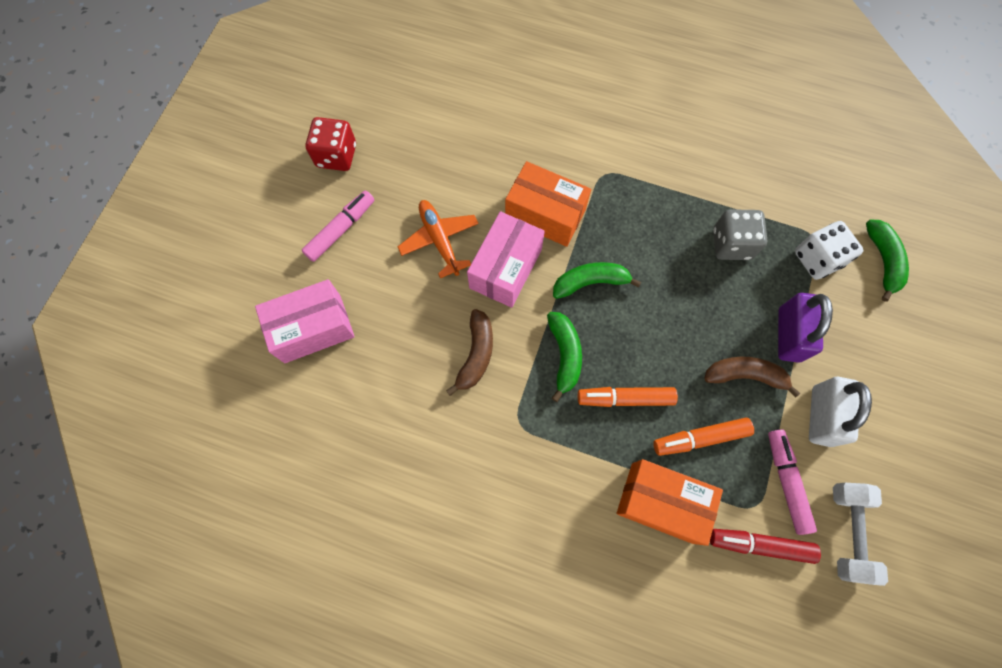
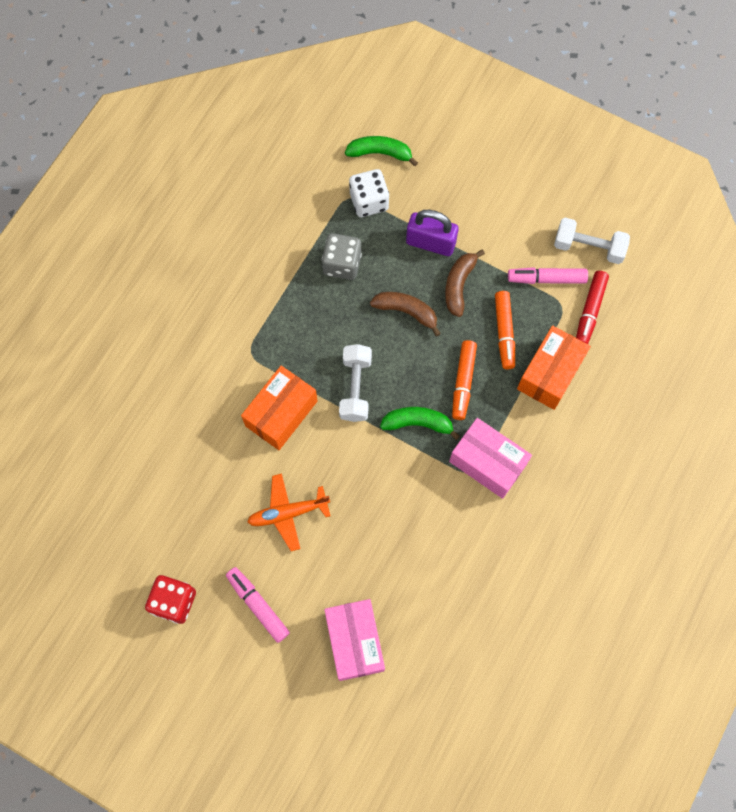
camera: 80 degrees left, 0 degrees up
(476, 354) = (405, 497): brown banana -> brown banana (406, 312)
(506, 268) = (328, 458): pink box -> pink box (487, 463)
(590, 282) = (355, 388): green banana -> white dumbbell
(821, 416) = (500, 239): white padlock -> none

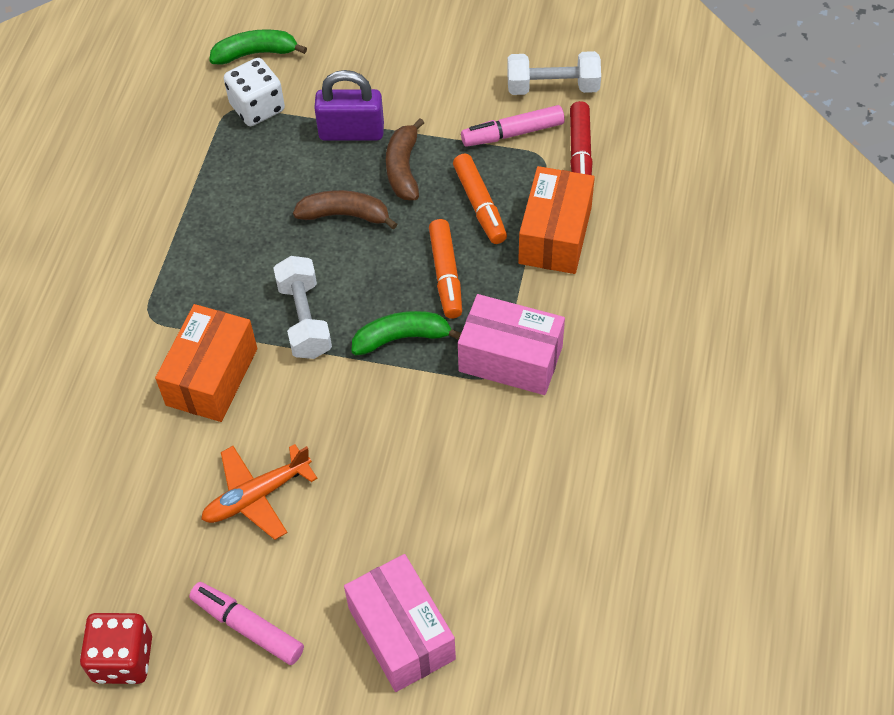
camera: 15 degrees left, 15 degrees down
(342, 264) = (243, 184): grey dice -> none

